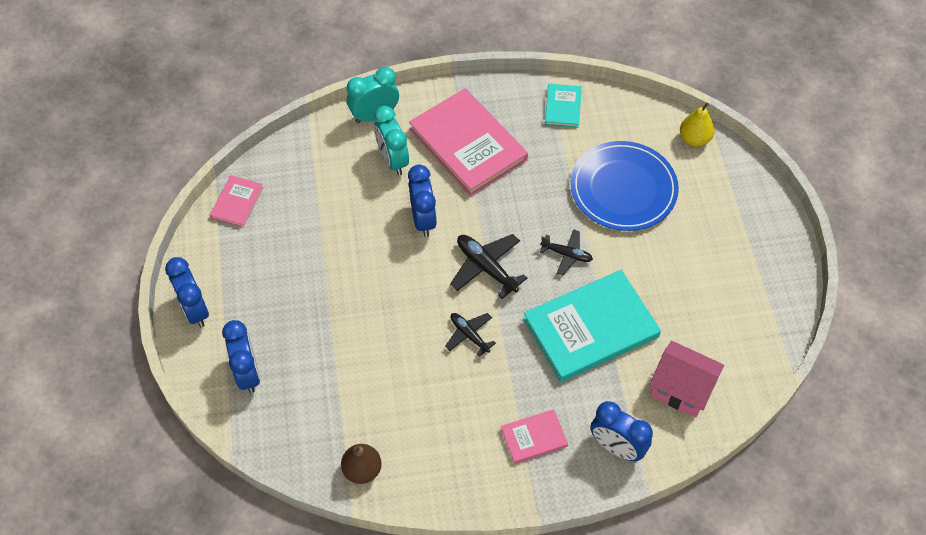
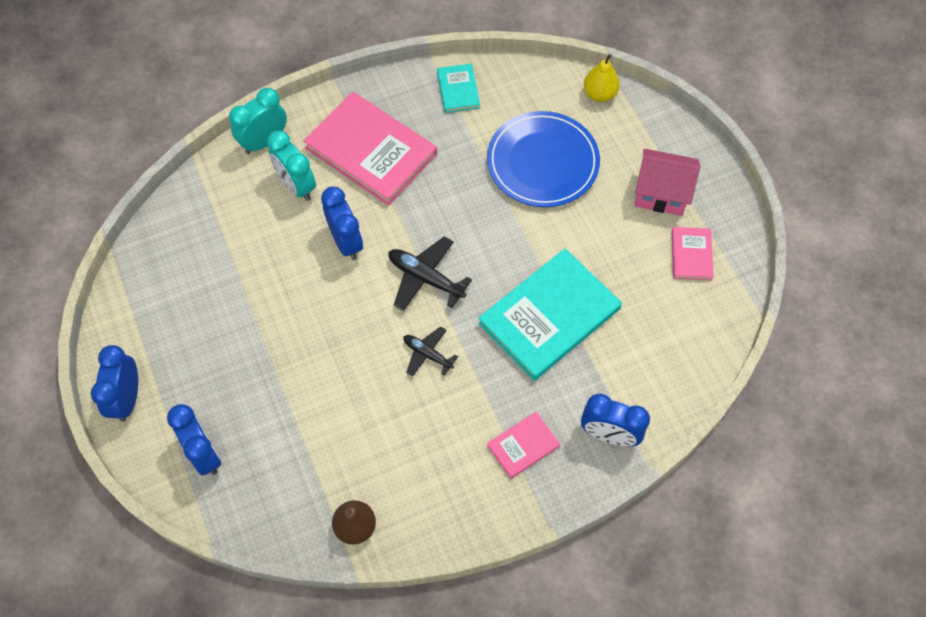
camera: 15 degrees left, 5 degrees up
(195, 310) = (127, 398): blue clock -> blue clock turned 45 degrees clockwise
(237, 202) = (141, 270): pink book -> pink book (691, 255)
(566, 254) = (504, 245): black plane -> none
(681, 389) = (656, 357): pink house -> pink house (661, 194)

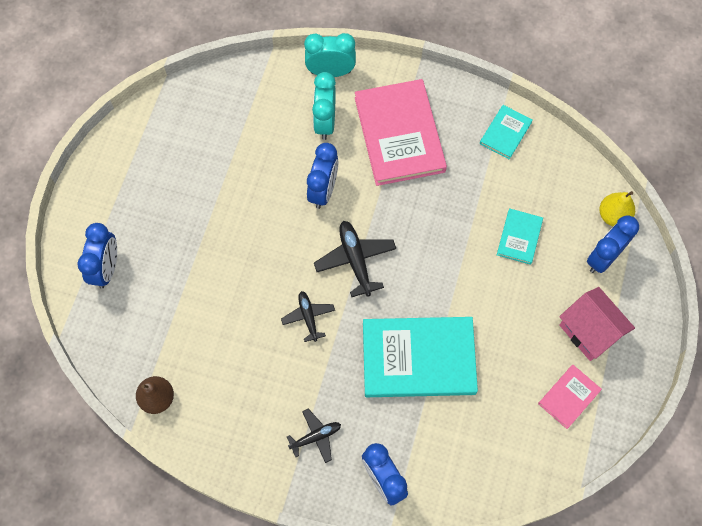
camera: 40 degrees right, 5 degrees up
(127, 398) = (91, 192): blue clock -> blue clock (603, 258)
(523, 446) = (316, 437): pink book -> black plane
(542, 162) = (519, 237): blue plate -> turquoise book

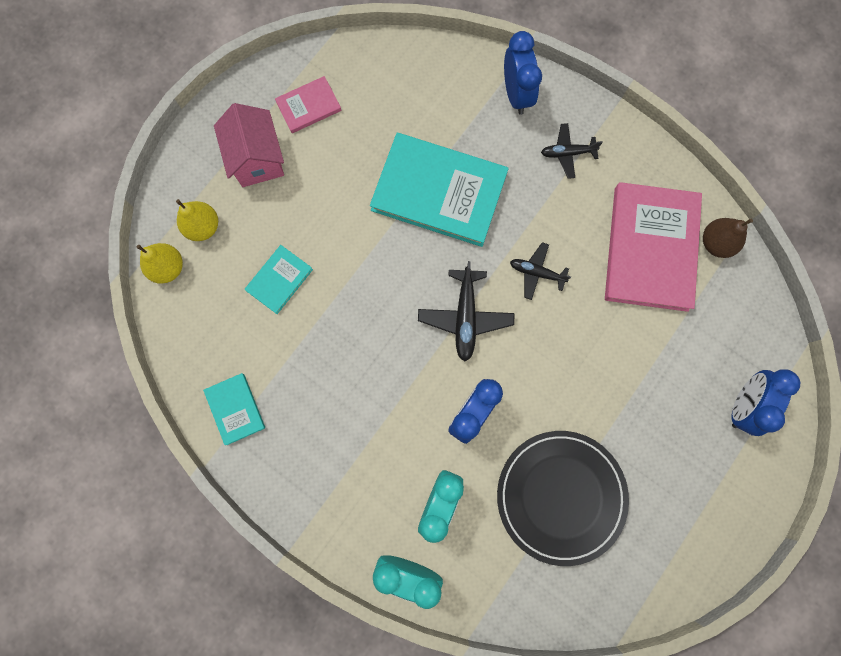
camera: 160 degrees left, 10 degrees up
(235, 155) = (561, 496): none -> black plate
(308, 317) = (536, 273): black plane -> black plane turned 105 degrees clockwise
(399, 134) = (358, 452): pink book -> pink book (650, 248)
(505, 133) = (235, 409): turquoise book -> turquoise book turned 75 degrees counterclockwise
(603, 258) = (203, 227): blue clock -> yellow pear

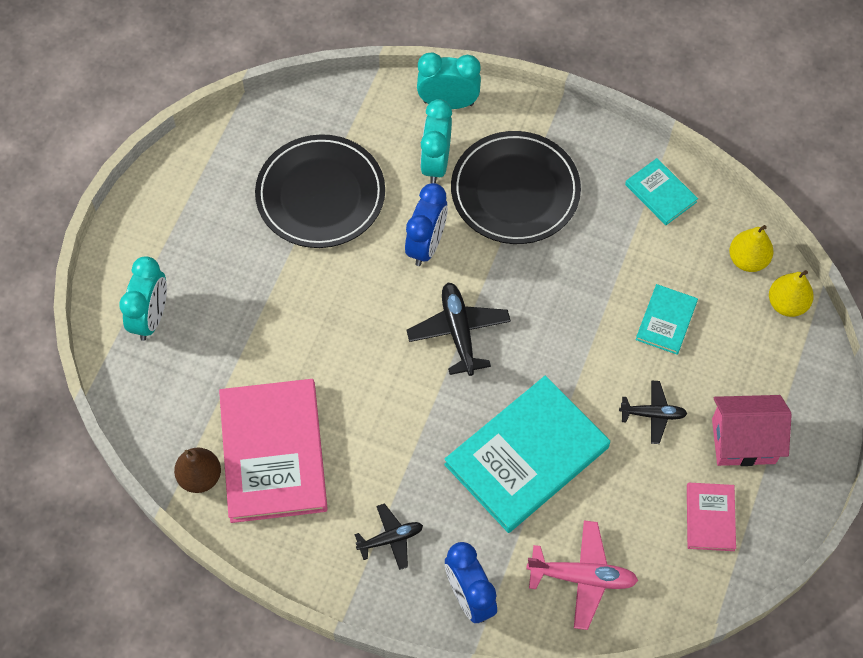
camera: 165 degrees right, 15 degrees down
(203, 227) = (769, 353): yellow pear -> yellow pear (747, 260)
(257, 159) = (743, 441): pink house -> pink house turned 60 degrees counterclockwise
(308, 106) = (710, 518): pink book -> pink book turned 45 degrees counterclockwise
(371, 449) = (515, 191): none -> black plate
(424, 87) = (582, 577): none -> pink plane
(439, 192) = (526, 456): turquoise book -> turquoise book turned 45 degrees counterclockwise
(536, 273) = (394, 395): black plane -> black plane (653, 414)
(742, 405) = (151, 317): blue clock -> turquoise clock

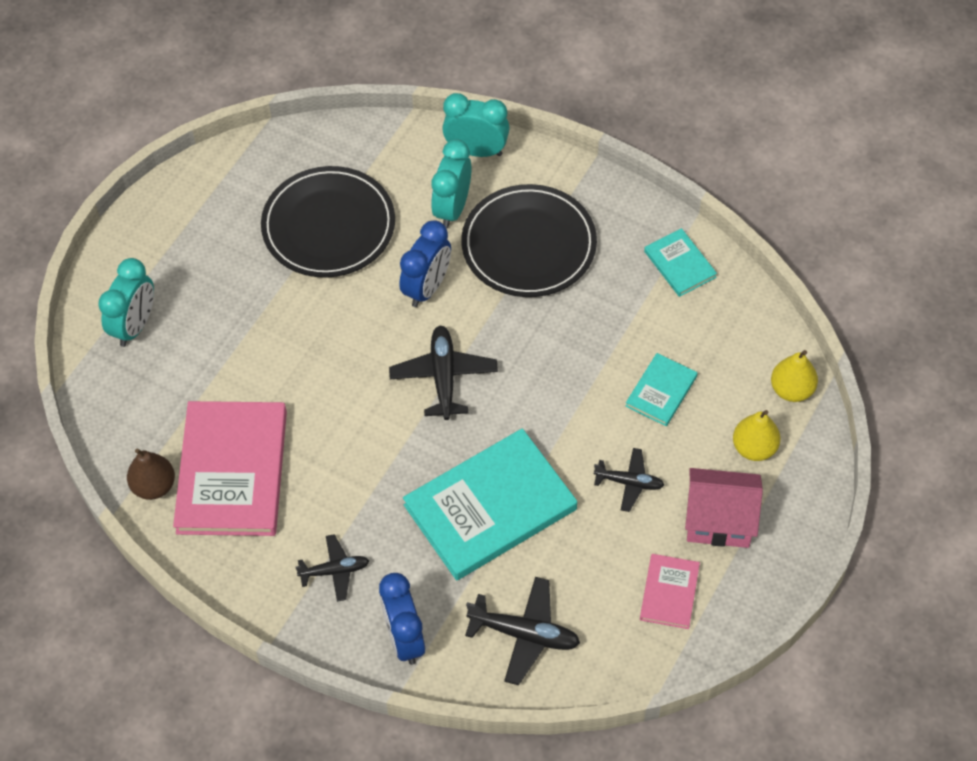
camera: 10 degrees right, 5 degrees down
(582, 577) = (524, 634): pink plane -> black plane
(747, 260) = (758, 341): yellow pear -> yellow pear (754, 448)

